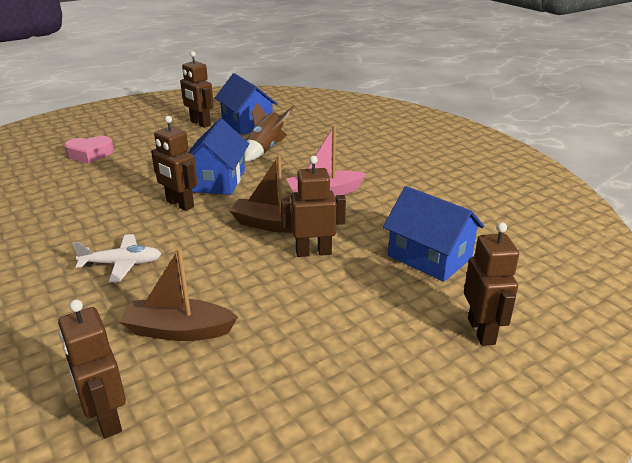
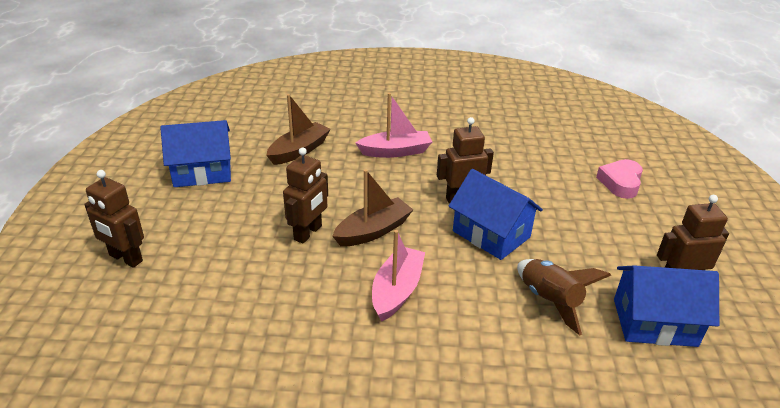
camera: 125 degrees right, 5 degrees up
(106, 418) = (265, 117): brown robot -> none
(122, 264) = (395, 151): white plane -> pink boat
(429, 257) = (220, 291): blue house -> blue house (202, 172)

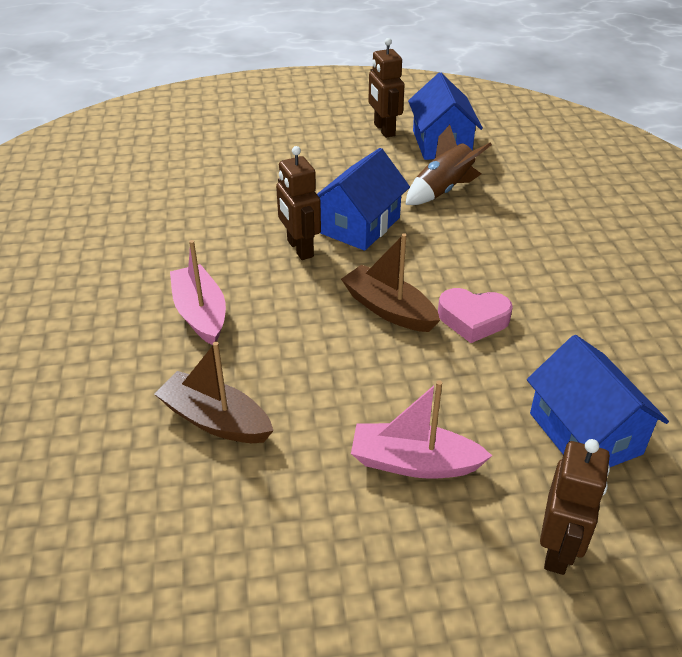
camera: 100 degrees left, 5 degrees up
(202, 172) = (308, 535): blue house -> blue house (585, 433)
(308, 233) = (416, 364): brown robot -> none
(397, 291) = (479, 279): pink boat -> pink boat (414, 463)
(620, 183) = (238, 149): pink heart -> pink heart (473, 319)

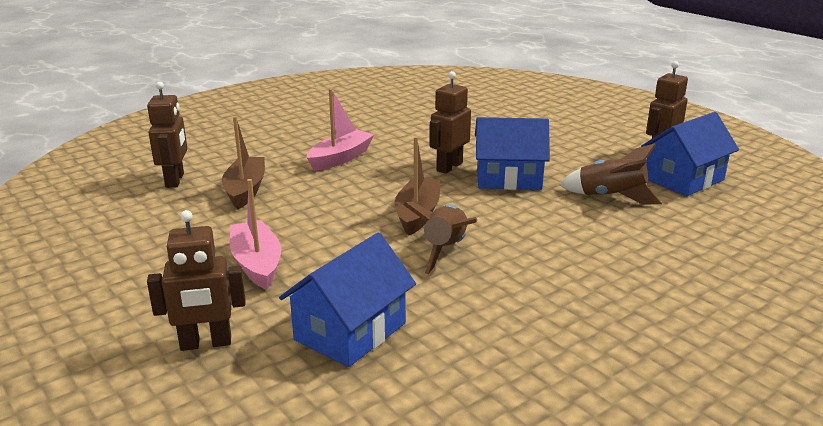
camera: 60 degrees right, 15 degrees down
(119, 482) = (175, 180): none -> brown robot
(473, 319) = (445, 250): pink heart -> brown rocket

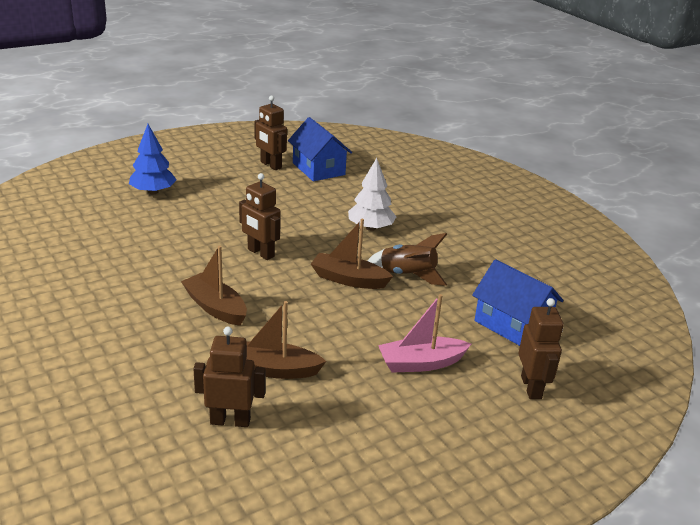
camera: 85 degrees left, 5 degrees up
(340, 158) = (215, 307): pink boat -> brown boat
(508, 178) = (294, 231): blue house -> none
(537, 112) = (153, 192): none -> blue tree
(551, 220) = (370, 228): none -> white tree
(611, 197) = (339, 199): brown rocket -> none

